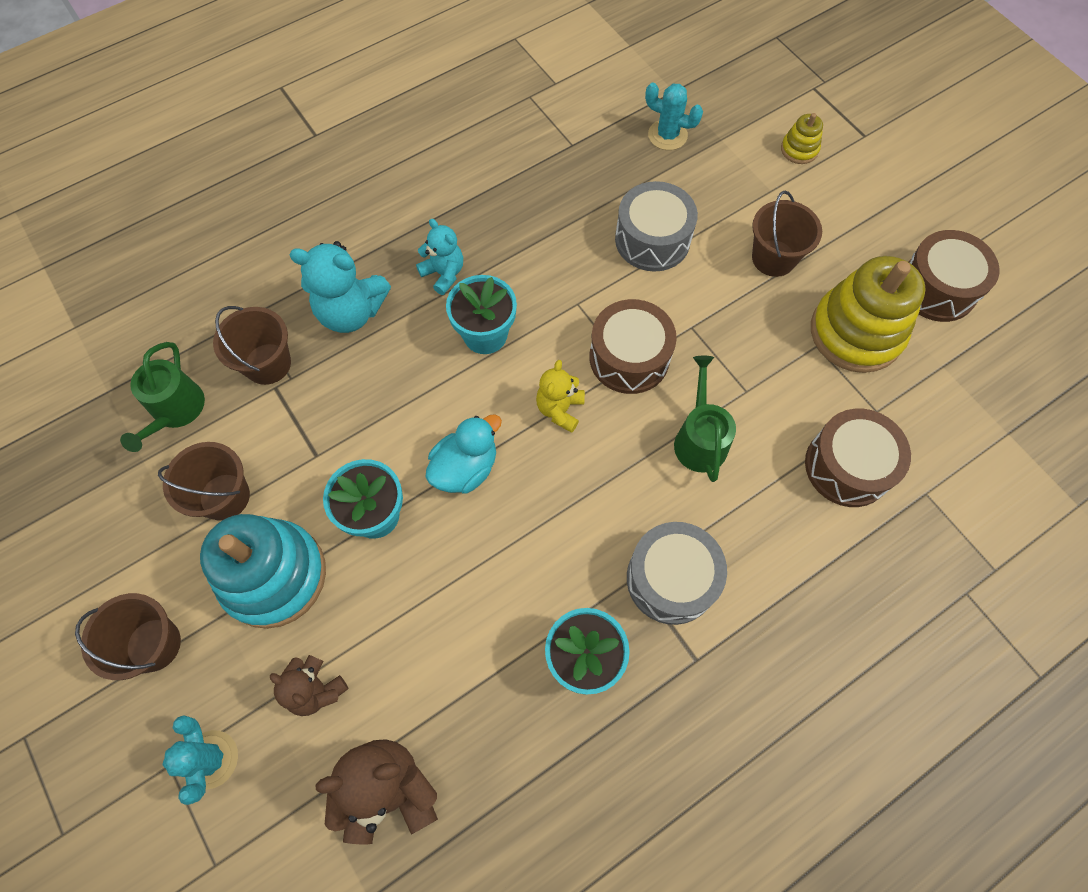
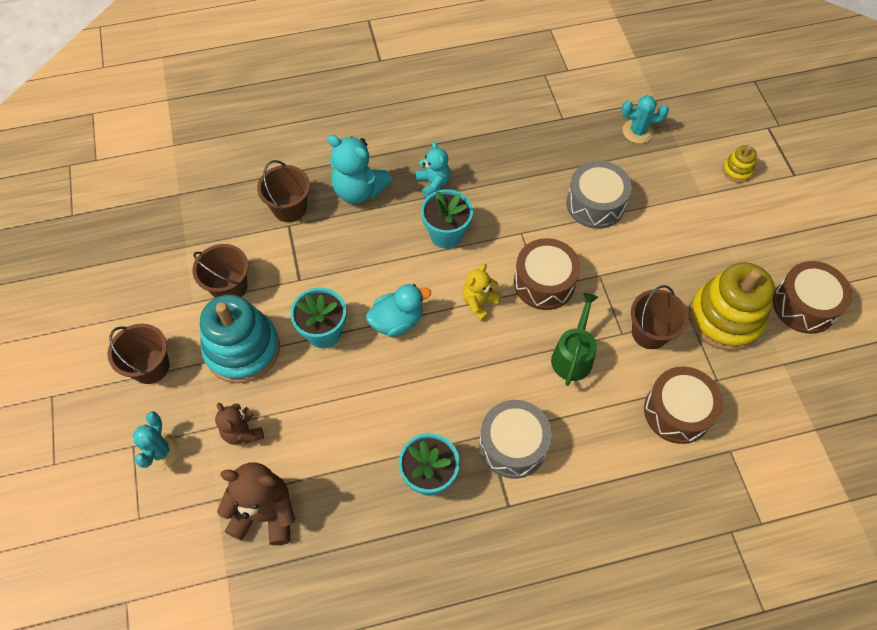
camera: 20 degrees right, 5 degrees down
(176, 410) = (218, 220): green watering can -> none
(667, 135) = (638, 131): turquoise cactus -> turquoise cactus turned 45 degrees counterclockwise
(773, 258) = (683, 244): brown bucket -> brown bucket (649, 332)

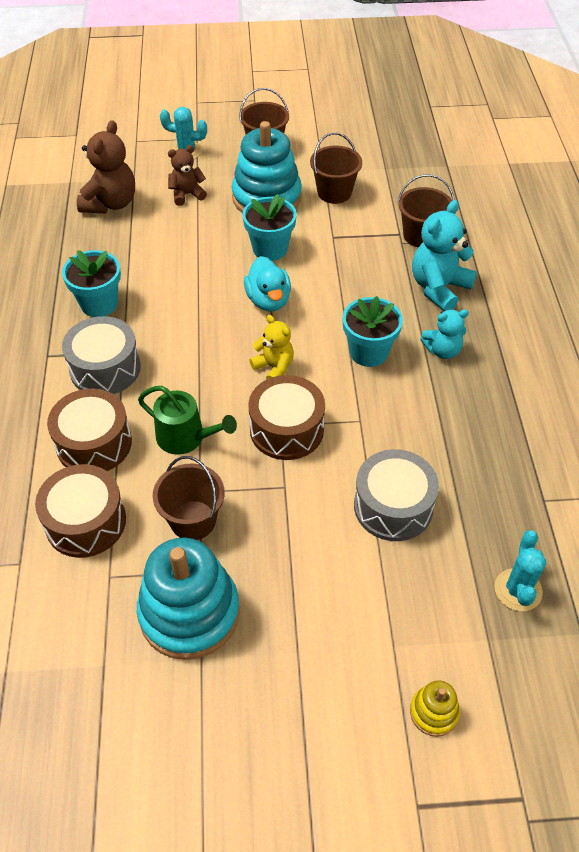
camera: 100 degrees right, 10 degrees down
(725, 318) = (189, 613): yellow stacking toy -> turquoise stacking toy
(804, 305) = (180, 727): brown drum -> brown drum (94, 443)

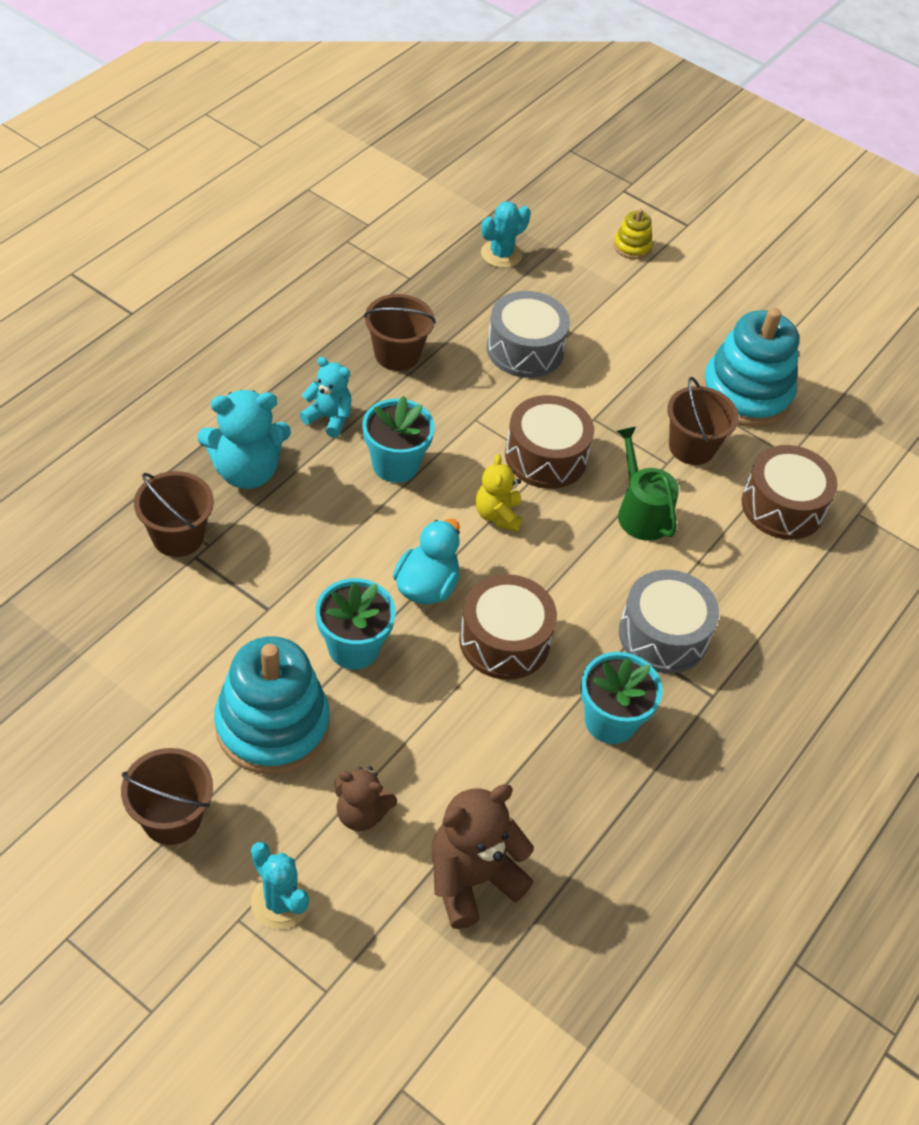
camera: 145 degrees left, 0 degrees up
(94, 443) = (729, 566): brown drum -> brown drum (504, 640)
(334, 192) = (187, 667): brown bucket -> brown bucket (397, 354)

